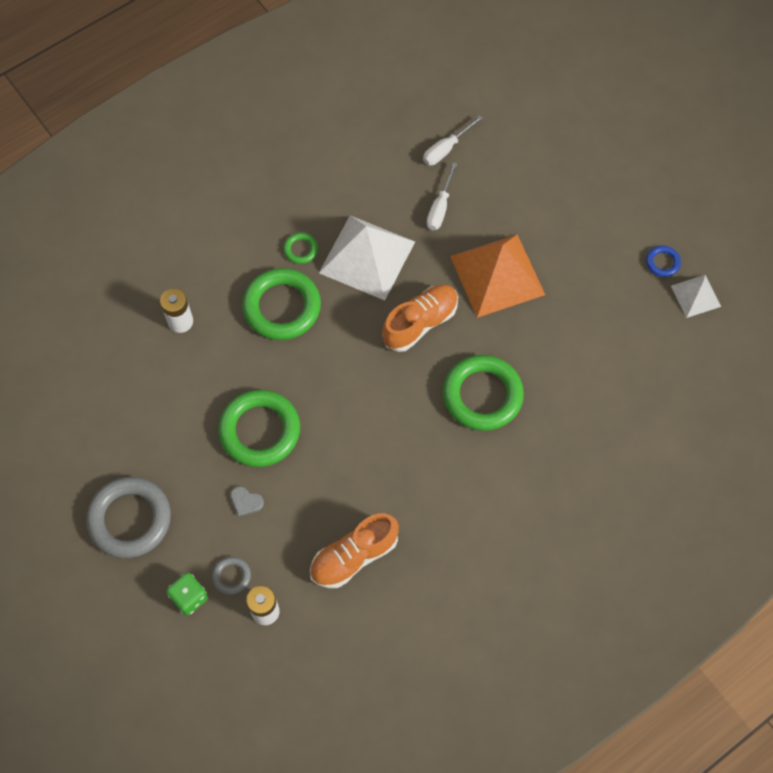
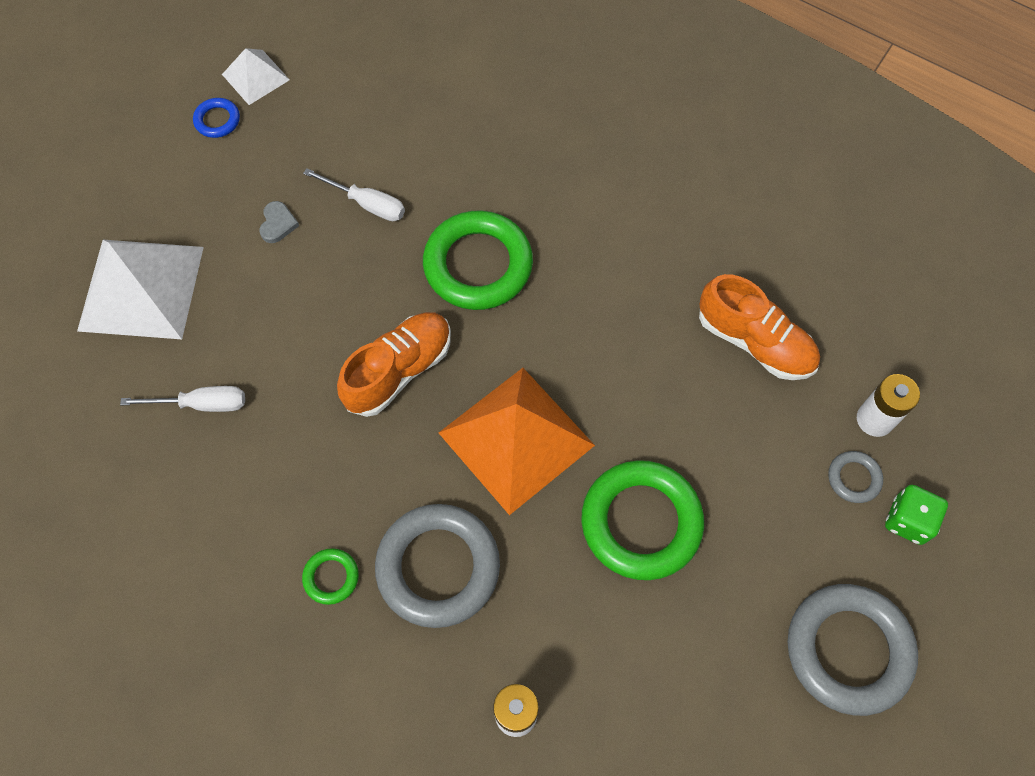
camera: 110 degrees left, 0 degrees up
(246, 502) = (748, 500): grey heart -> grey heart (278, 224)
(282, 307) = (438, 567): green ring -> grey ring
(367, 257) = (315, 476): white pyramid -> white pyramid (141, 288)
(420, 323) = (399, 370): orange shoe -> orange shoe turned 105 degrees clockwise
(446, 149) = (95, 428): white screwdriver -> white screwdriver (367, 204)
(497, 275) = (293, 298): orange pyramid -> orange pyramid (516, 439)

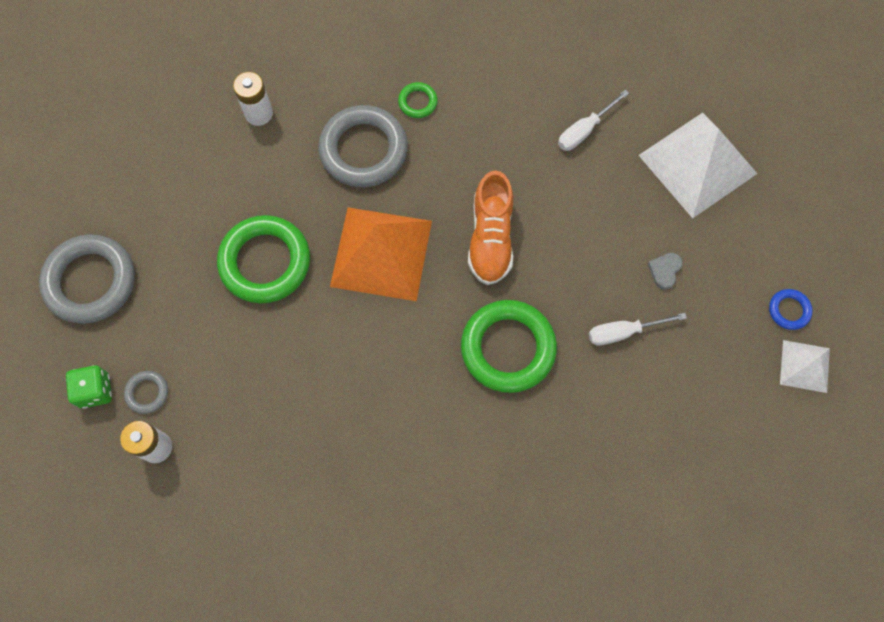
camera: 140 degrees right, 5 degrees up
(278, 224) = (664, 270): grey heart -> grey heart turned 60 degrees clockwise
(755, 342) = (275, 441): orange shoe -> none

